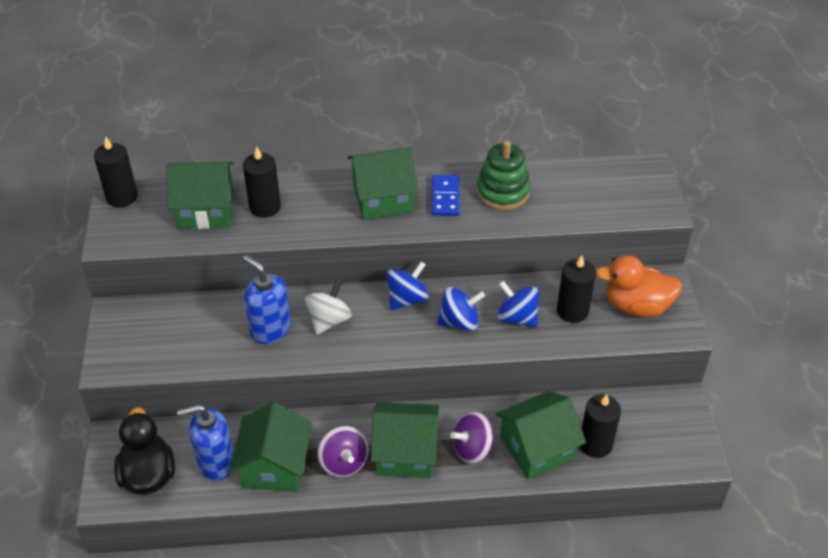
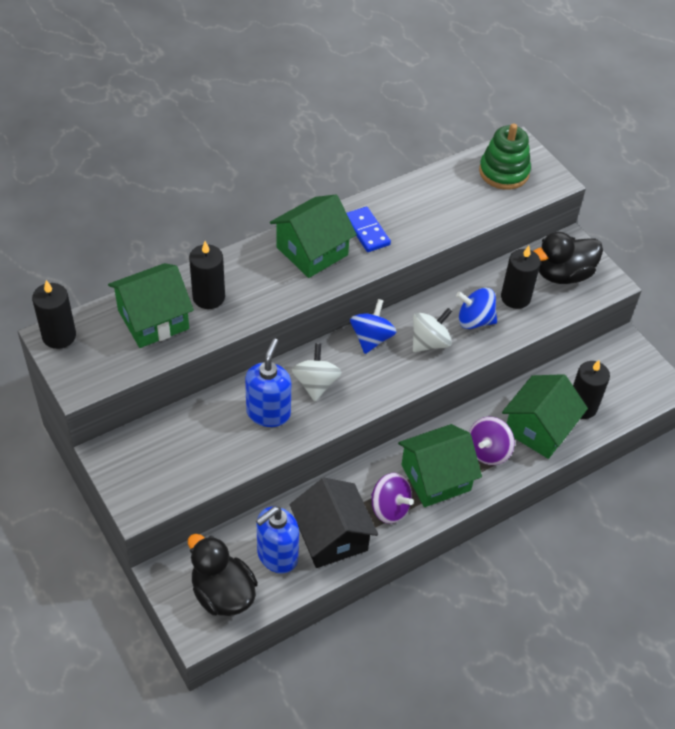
camera: 30 degrees left, 5 degrees up
(270, 329) = (268, 413): blue soap dispenser -> blue soap dispenser turned 90 degrees clockwise
(275, 466) = (332, 537): green house -> black house
(459, 322) = (429, 342): blue spinning top -> white spinning top
(502, 192) = (413, 209): green stacking toy -> green stacking toy (504, 172)
(636, 306) = (563, 274): orange duck -> black duck

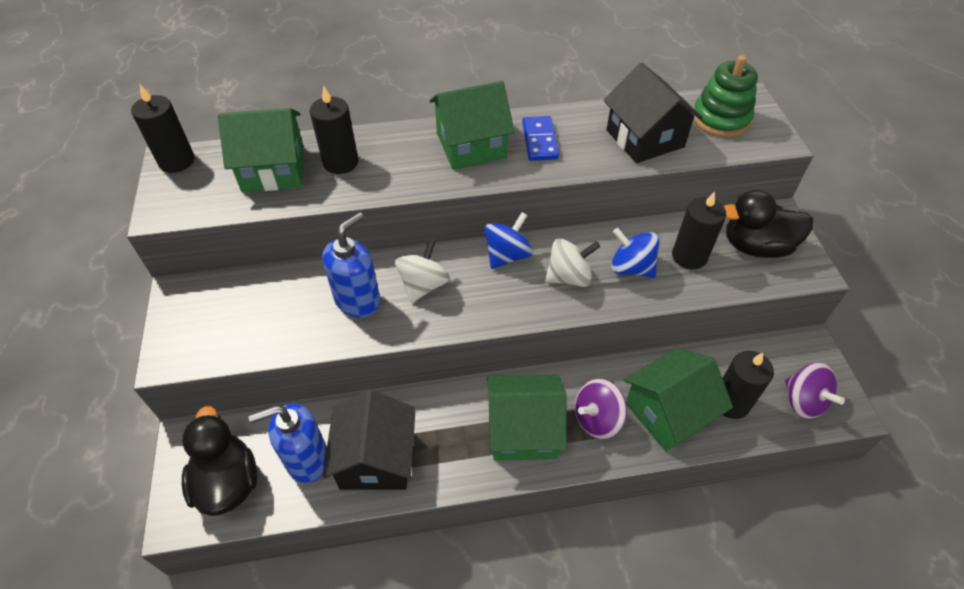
camera: 25 degrees right, 0 degrees up
(389, 508) = (455, 448): purple spinning top -> purple spinning top (803, 401)
(451, 206) = (645, 138): none -> black house

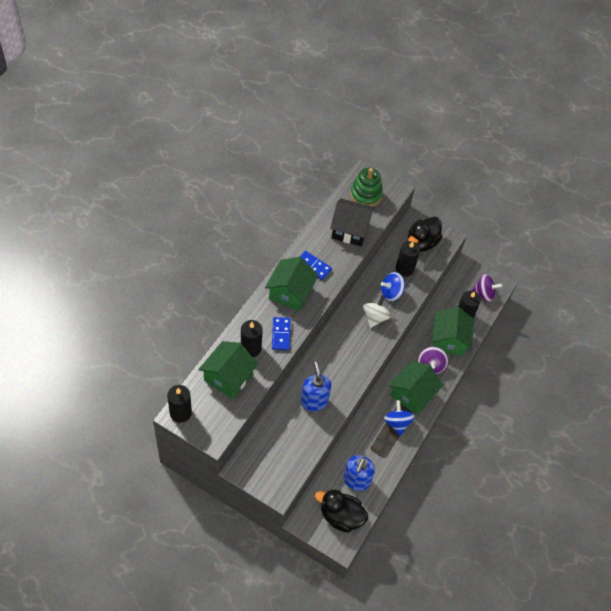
camera: 55 degrees left, 5 degrees up
(376, 459) = (378, 455): black house -> none
(394, 175) = (281, 334): none -> blue domino
(423, 285) = (329, 371): white spinning top -> none
(507, 255) = (342, 329): blue spinning top -> blue spinning top (397, 423)

